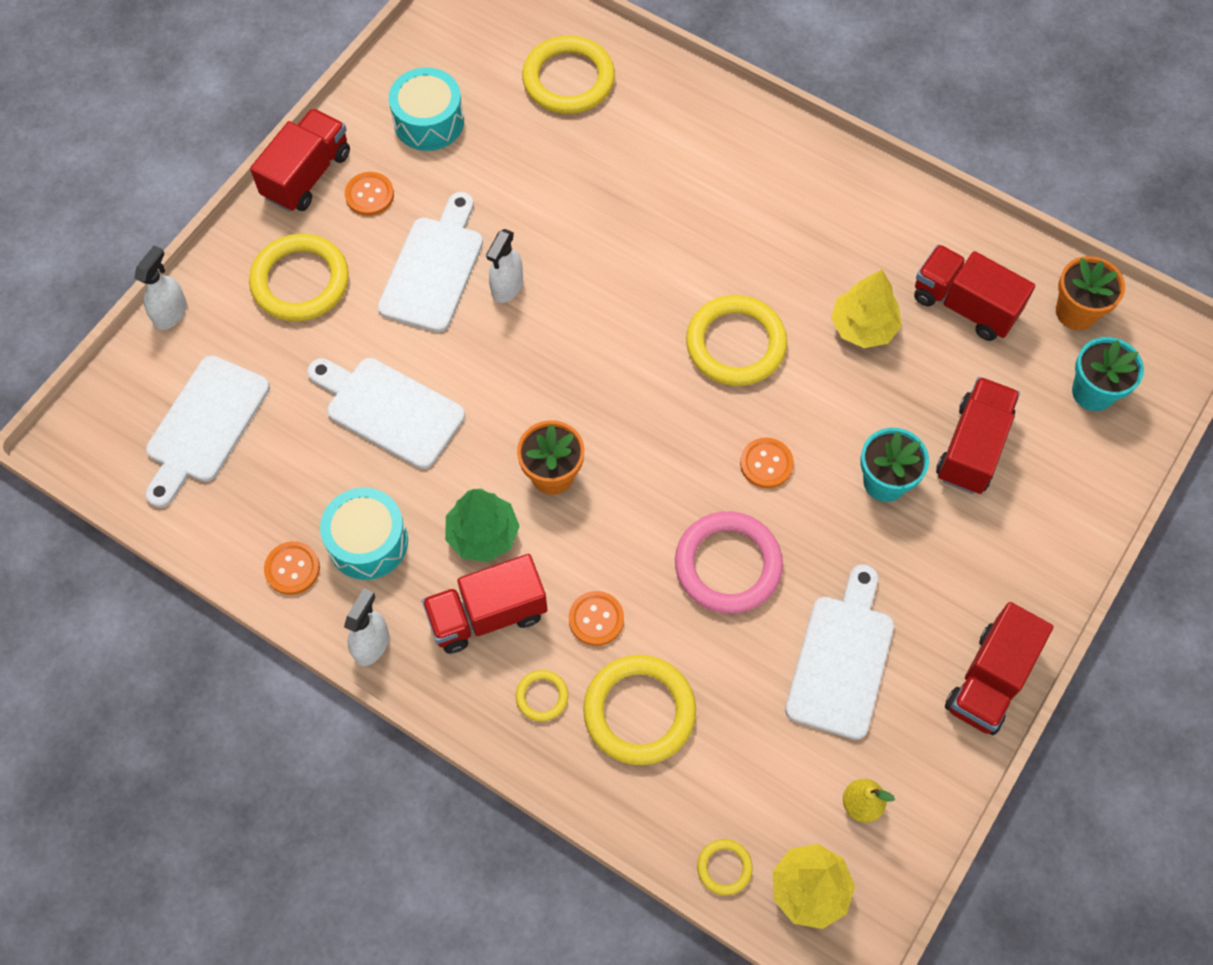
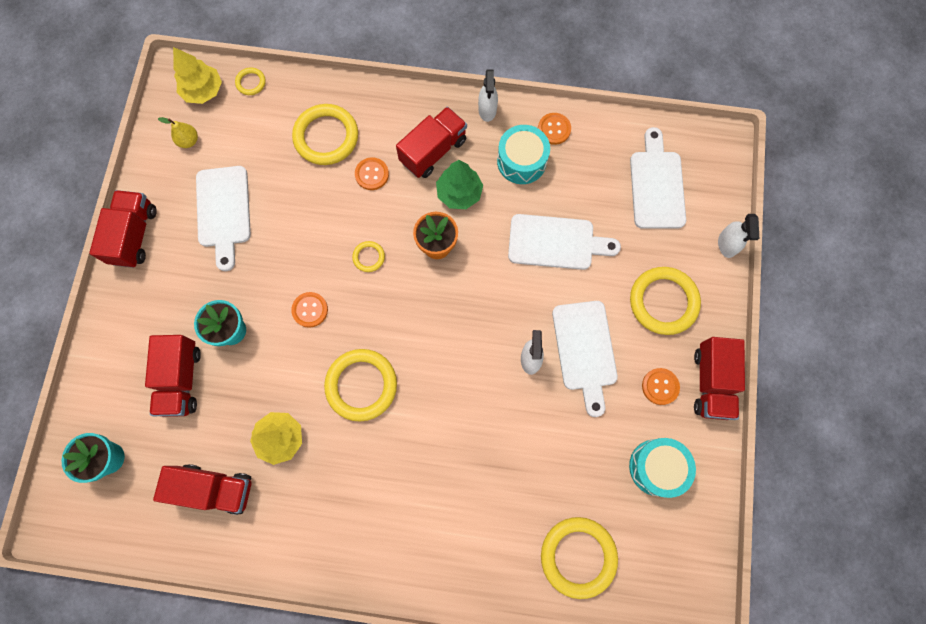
camera: 155 degrees right, 10 degrees up
(542, 696) = (382, 122): yellow ring -> yellow ring (369, 257)
(728, 565) = (309, 237): pink ring -> none
(1076, 312) = (133, 519): orange flower pot -> none

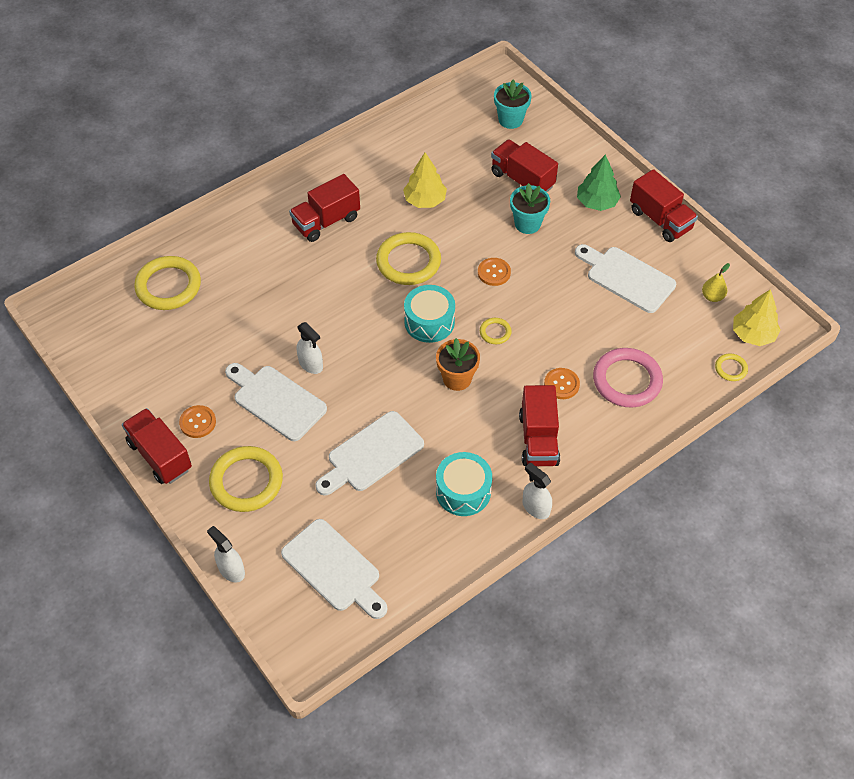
camera: 135 degrees right, 20 degrees down
(215, 488) = (432, 152): red truck -> red truck (326, 221)
(326, 137) = (627, 380): yellow ring -> pink ring
(459, 193) = (483, 427): green tree -> green tree (597, 202)
(554, 129) = (465, 540): orange button -> none
(657, 467) = (156, 372): turquoise drum -> turquoise drum (429, 322)

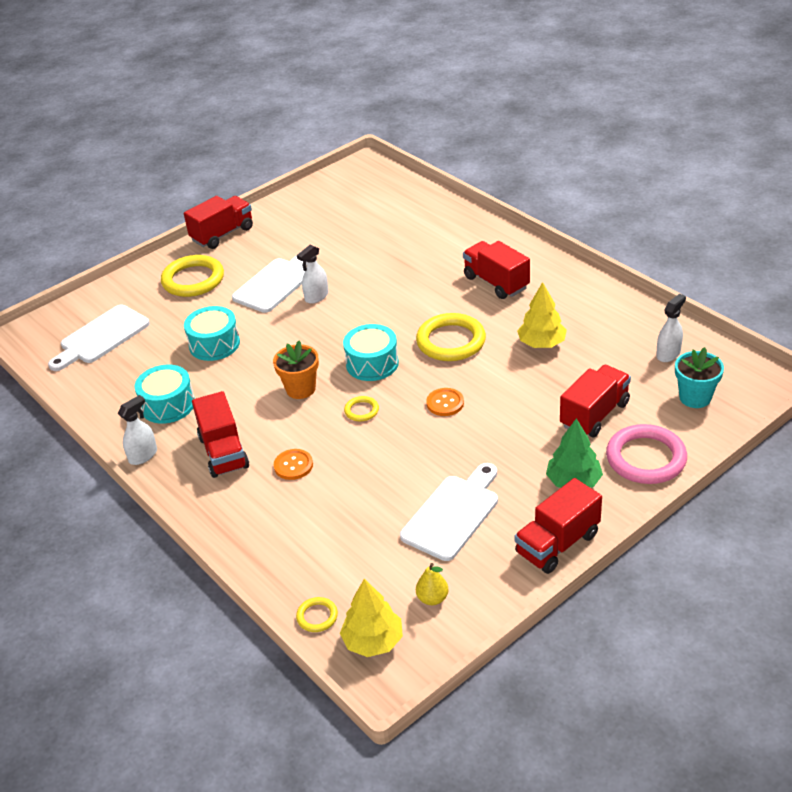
camera: 90 degrees right, 15 degrees down
(168, 286) = (400, 209): yellow ring -> none
(197, 422) = (254, 247): orange button -> none
(231, 570) = (111, 285): white spray bottle -> white spray bottle (668, 354)
(371, 454) = (214, 344): white cutting board -> turquoise drum
(527, 224) = (524, 424): turquoise flower pot -> none
(538, 439) = (224, 452): red truck -> red truck turned 105 degrees counterclockwise
(627, 380) = (299, 519): pink ring -> pink ring (646, 458)

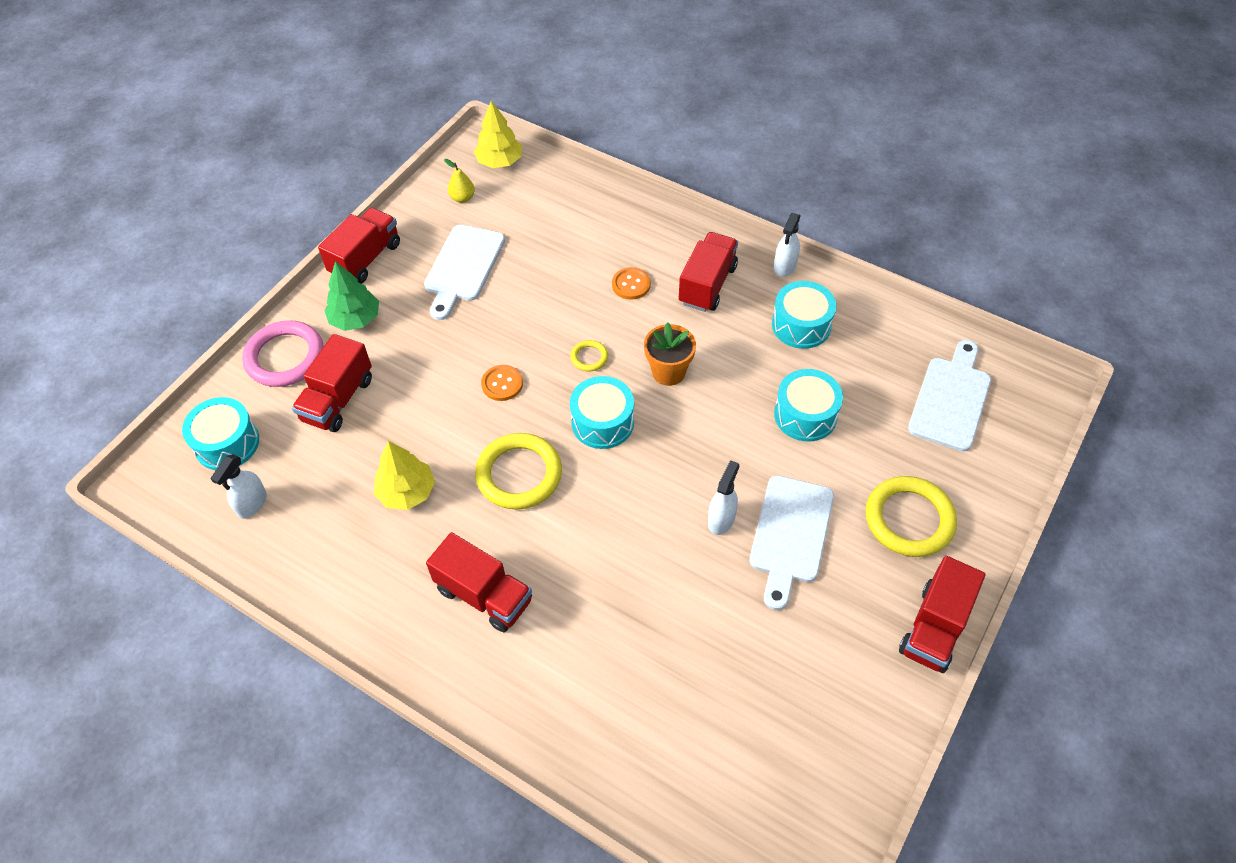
camera: 160 degrees right, 15 degrees up
(224, 452) = (707, 285): red truck -> red truck turned 60 degrees clockwise
(317, 616) = (549, 169): yellow ring -> none
(695, 397) = (227, 443): turquoise flower pot -> turquoise drum

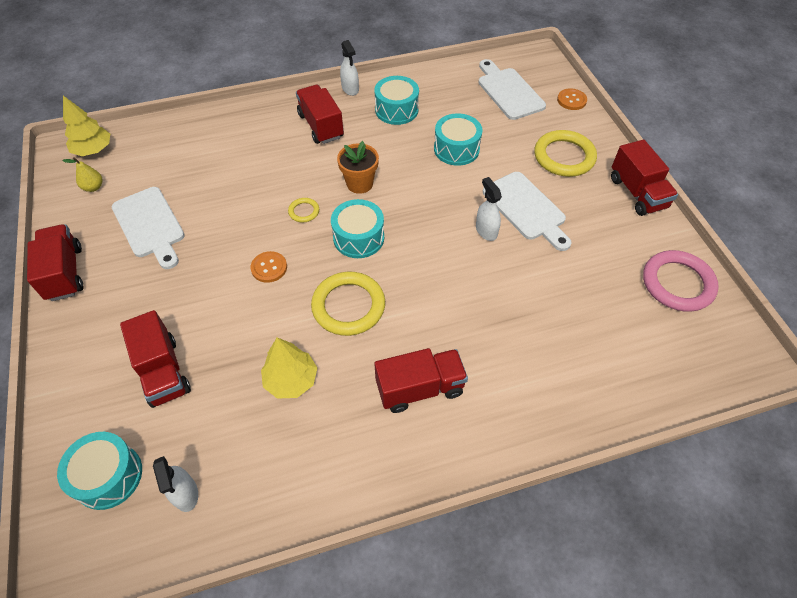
camera: 50 degrees left, 0 degrees up
(285, 357) = (81, 381): pink ring -> pink ring (677, 283)
(355, 319) = (108, 314): green tree -> none
(631, 284) = (276, 156): orange button -> orange button (571, 100)

